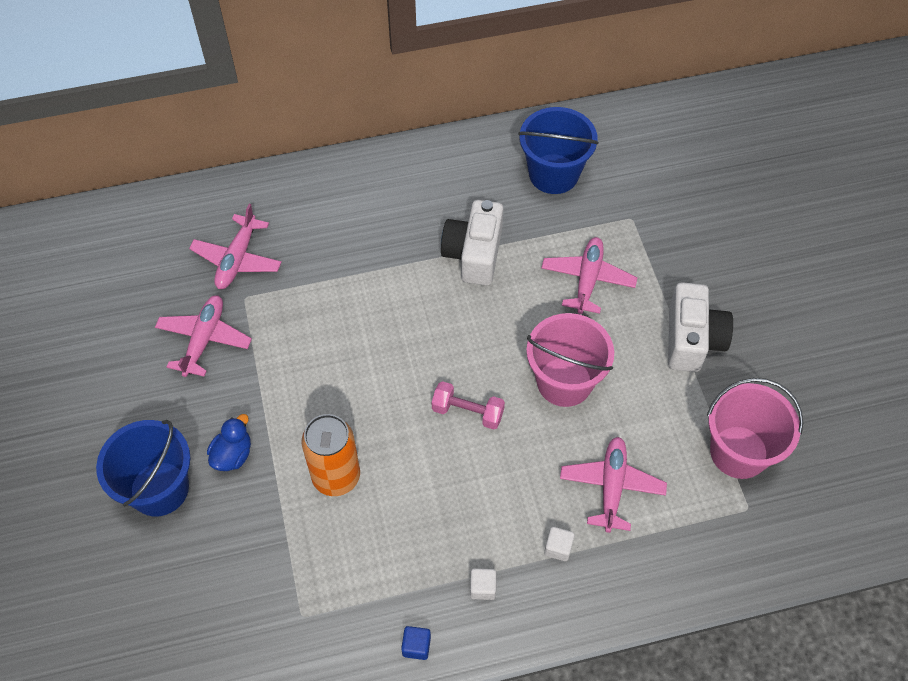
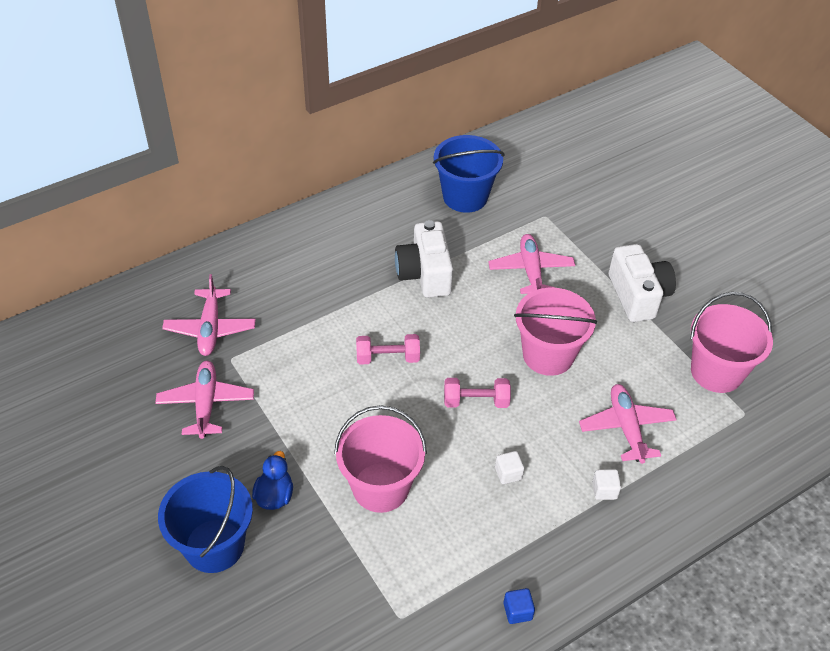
camera: 20 degrees left, 10 degrees down
(336, 477) = (380, 487): orange can -> pink bucket
(398, 339) = (388, 358): none -> pink dumbbell
(482, 588) = (554, 543): white cube -> white cube (508, 473)

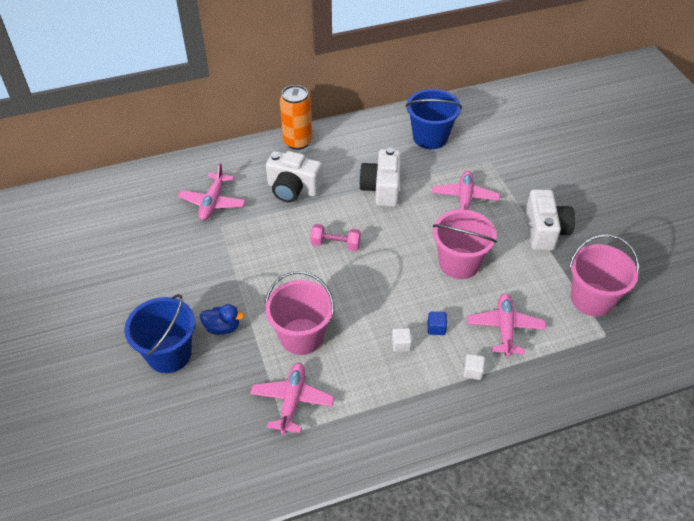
camera: 15 degrees right, 0 degrees up
(206, 404) = (193, 254): pink plane -> pink plane (292, 401)
(274, 496) = (222, 327): blue duck -> blue duck turned 75 degrees clockwise
(298, 228) = (297, 142): none -> orange can
(311, 293) = (293, 189): none -> white camera
(476, 401) = (392, 287): pink dumbbell -> none
(517, 611) = (377, 447): blue cube -> blue cube (436, 328)

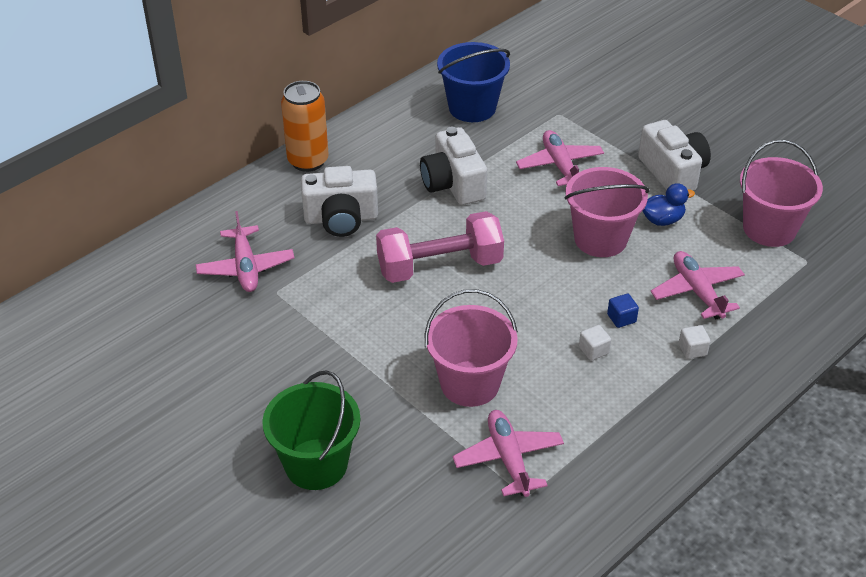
camera: 25 degrees left, 5 degrees down
(169, 354) = (316, 464): blue bucket -> green bucket
(222, 327) = (364, 409): blue duck -> blue duck (662, 220)
(335, 244) = (439, 266): pink dumbbell -> pink dumbbell, size x1.82

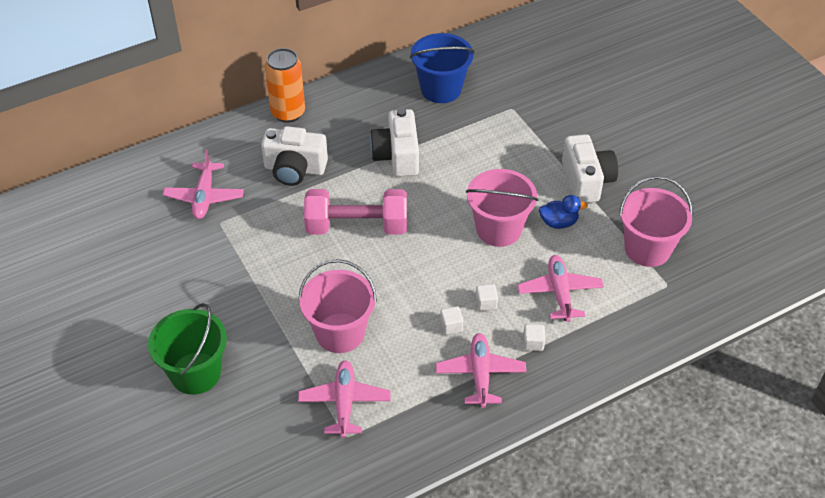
camera: 15 degrees right, 5 degrees up
(560, 166) = (492, 156): pink plane -> pink plane (480, 374)
(621, 318) = (486, 303): blue cube -> white cube

